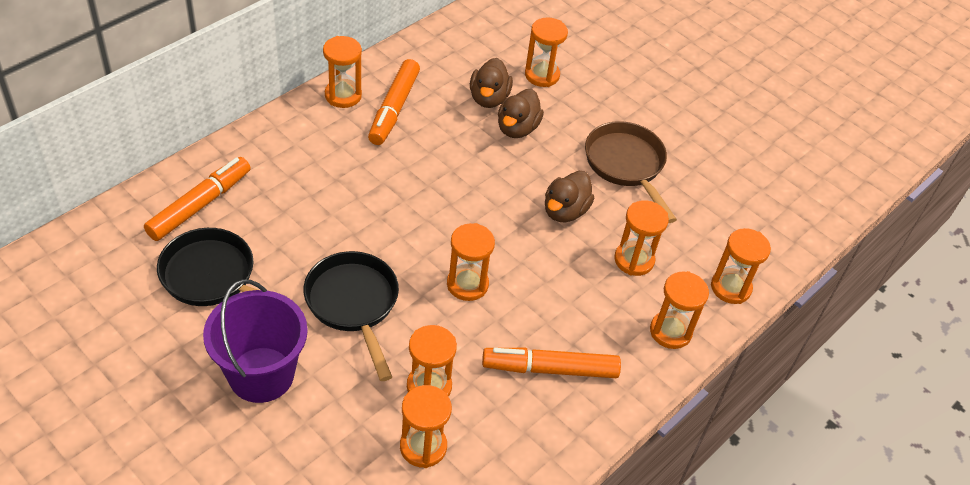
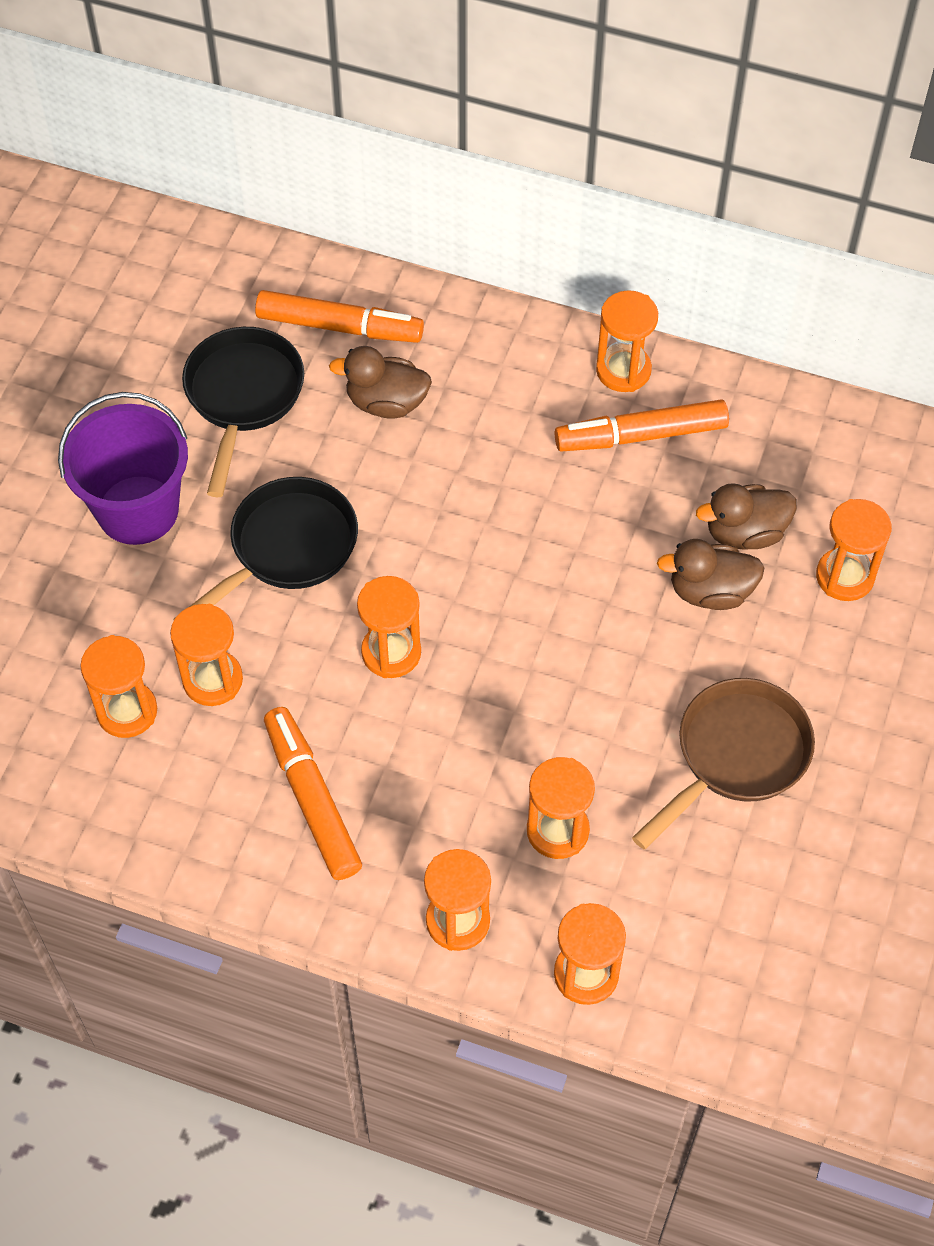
camera: 70 degrees right, 10 degrees up
(565, 211) = (592, 712): brown duck -> brown duck (386, 403)

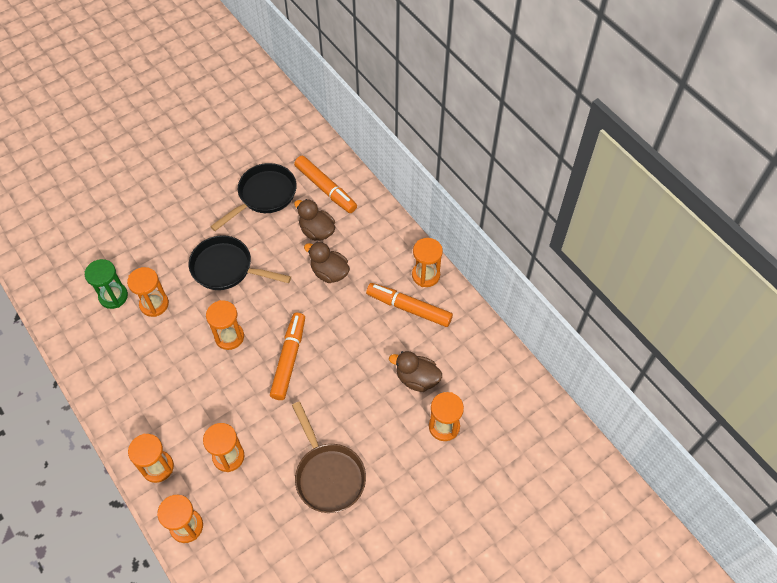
camera: 35 degrees right, 0 degrees up
(127, 711) = (113, 296): orange hourglass -> green hourglass
(138, 510) = (186, 218): purple bucket -> none
(286, 549) = (227, 268): black pan -> black pan turned 150 degrees counterclockwise
(312, 799) = (148, 378): orange marker -> orange marker (289, 359)
(710, 591) = (379, 395): brown duck -> brown duck (329, 272)
(735, 756) = (328, 475): brown pan -> brown pan turned 75 degrees clockwise

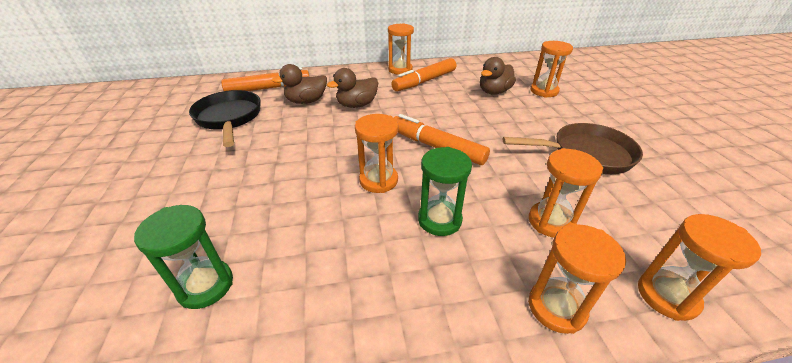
camera: 65 degrees left, 20 degrees down
(154, 304) = (269, 237): orange hourglass -> none
(204, 389) = (439, 220): none -> green hourglass
(227, 268) = (286, 161): black pan -> none

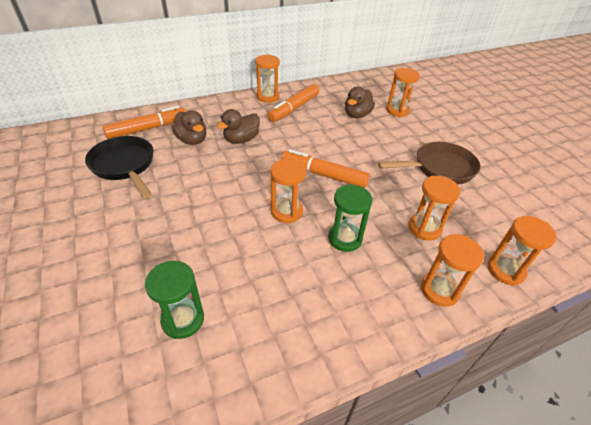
camera: 15 degrees left, 5 degrees up
(306, 101) = (192, 140): brown duck -> brown duck turned 90 degrees counterclockwise

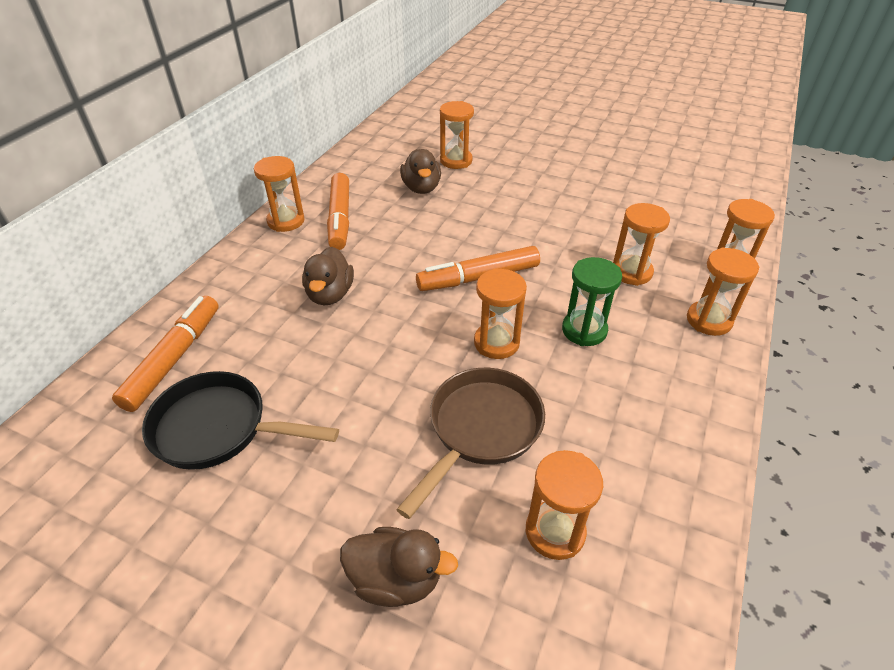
camera: 40 degrees left, 0 degrees up
(183, 319) = (555, 532): green hourglass -> orange hourglass
(192, 140) = (265, 334): brown duck -> brown duck (396, 579)
(439, 168) = (571, 203): brown pan -> brown pan (480, 430)

